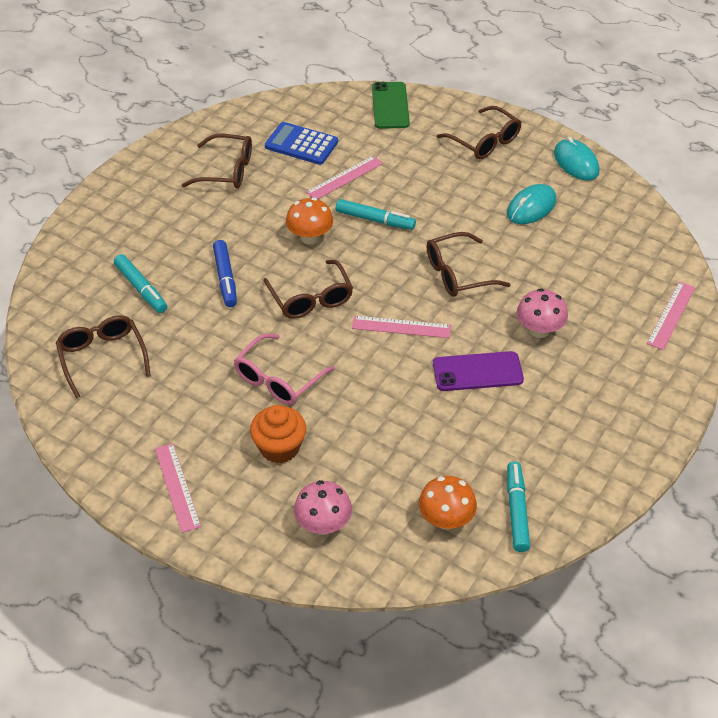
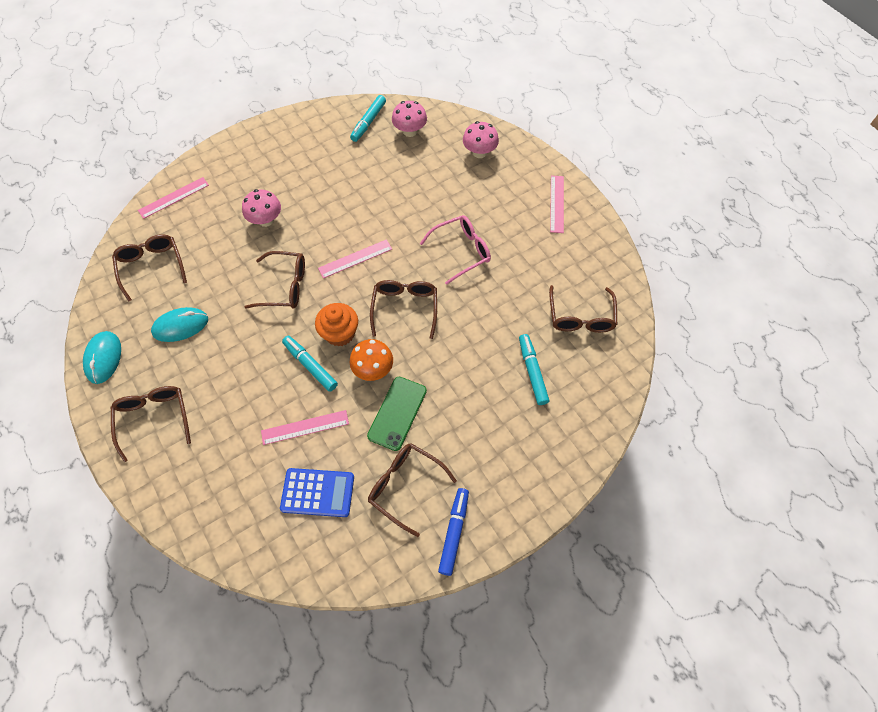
camera: 155 degrees left, 15 degrees up
(225, 278) = (460, 355): blue marker -> blue marker (454, 532)
(279, 447) = (483, 205): orange cupcake -> orange cupcake (340, 333)
(301, 144) = (318, 492): blue calculator -> blue calculator turned 45 degrees counterclockwise
(390, 106) = (199, 512): green phone -> green phone (397, 413)
(401, 327) = (355, 258): pink ruler -> pink ruler turned 60 degrees counterclockwise
(446, 519) = (410, 131): orange mushroom -> pink mushroom
(477, 372) = (328, 207): purple phone -> none
(616, 243) = (152, 266): none -> brown glasses

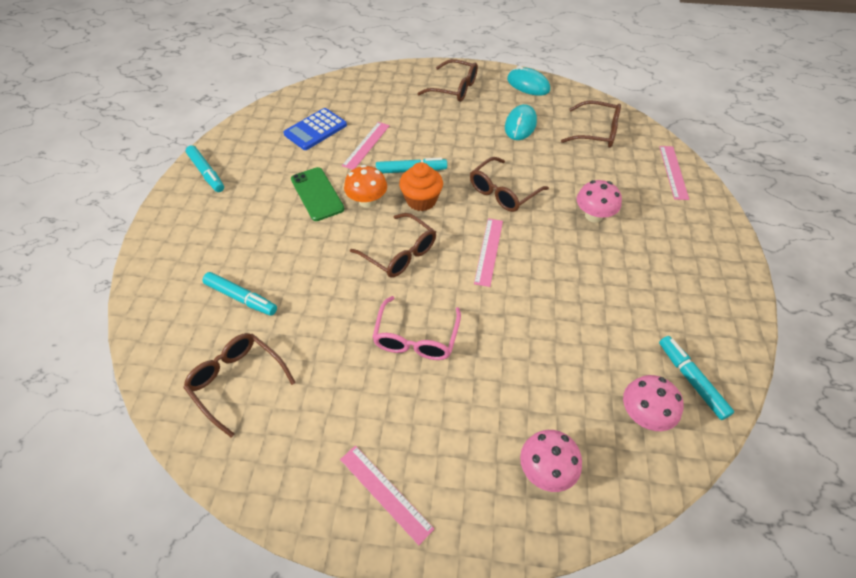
camera: 130 degrees right, 10 degrees down
(405, 486) = (265, 168): brown glasses -> none
(454, 532) = (206, 173): blue marker -> turquoise marker

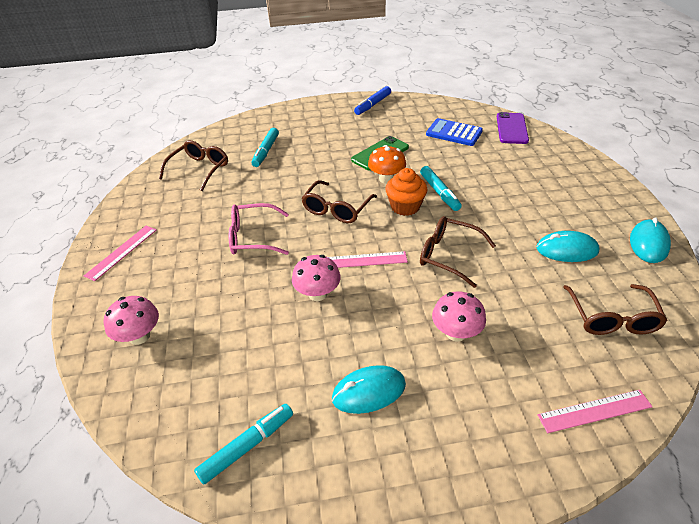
camera: 75 degrees right, 10 degrees down
(206, 173) = (373, 105): turquoise marker -> blue marker
(335, 91) = (511, 128): none -> purple phone
(366, 145) = (454, 161): pink ruler -> none
(454, 88) = (585, 192): brown glasses -> none
(643, 415) = (199, 403): pink mushroom -> pink mushroom (317, 293)
(644, 285) = (369, 391): none -> turquoise mouse

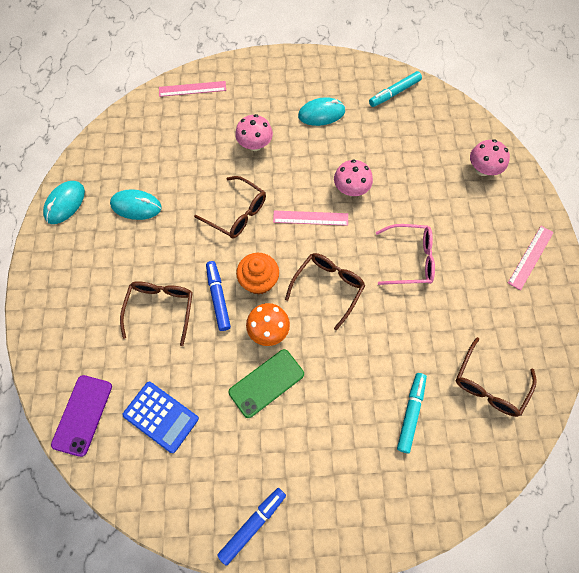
camera: 175 degrees left, 25 degrees up
(439, 192) = (218, 298): turquoise marker -> blue marker
(612, 318) = (143, 142): brown glasses -> brown glasses (161, 308)

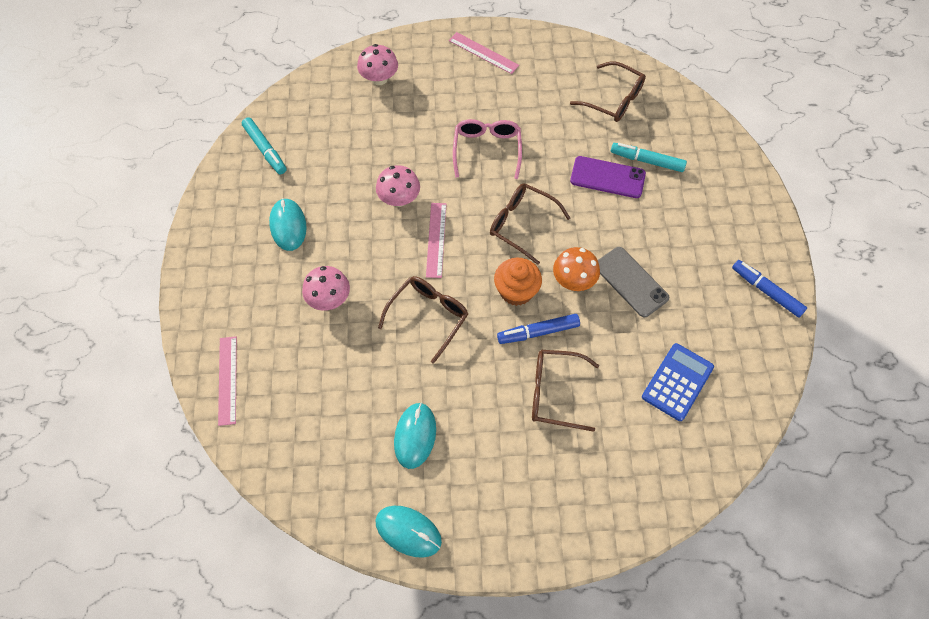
camera: 90 degrees left, 5 degrees down
(82, 415) = (685, 465): purple phone -> purple phone (607, 177)
(266, 383) = (631, 282): green phone -> grey phone

